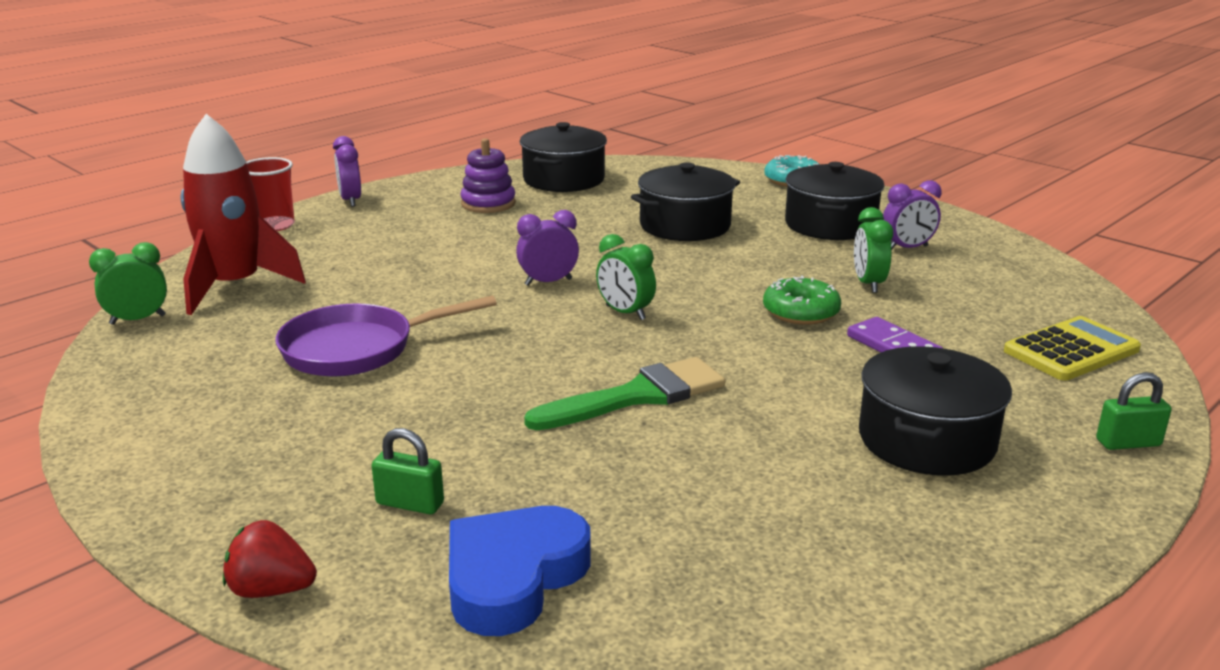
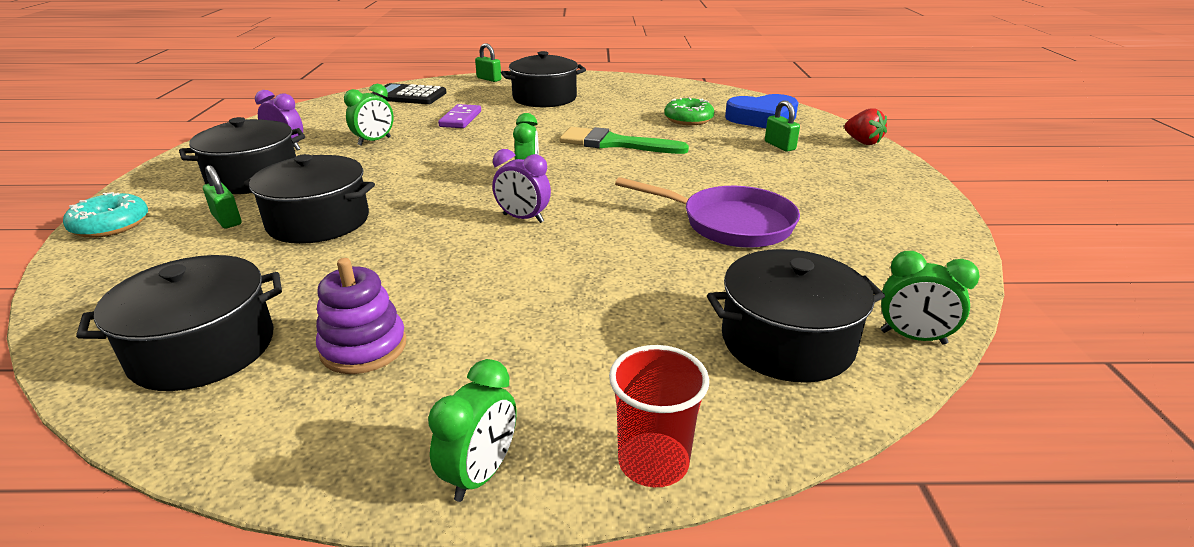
camera: 135 degrees left, 5 degrees up
(235, 287) = (787, 341): red rocket -> black pot
(350, 200) = (481, 474): purple clock -> green clock
(742, 205) = (227, 220): none -> green padlock
(801, 312) = (447, 143): green donut -> green donut (688, 119)
(1071, 350) = (409, 96): yellow calculator -> black calculator

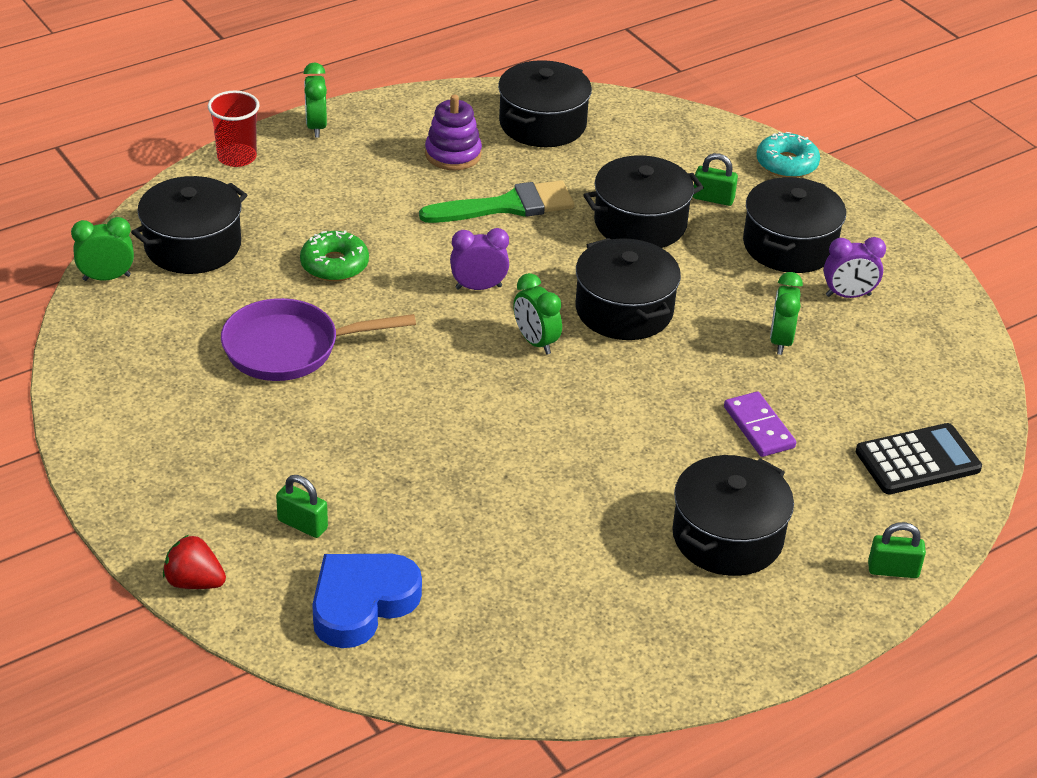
camera: 145 degrees right, 10 degrees up
(438, 177) = (624, 310): none -> black pot
(614, 143) = (510, 446): green brush -> green brush (507, 206)
(688, 119) = (466, 554): green donut -> green donut (334, 265)

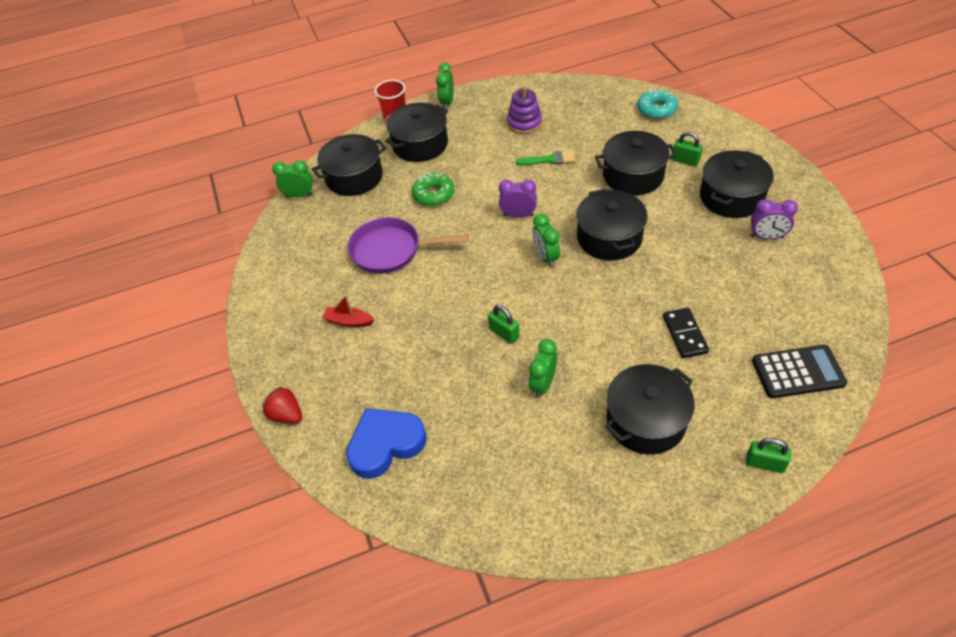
camera: 20 degrees right, 10 degrees up
(252, 450) = (349, 321): none -> red boat
(302, 524) = (364, 379): green padlock -> green padlock (504, 333)
(507, 206) = (549, 160): green brush -> green brush, size x0.60
(542, 124) = (585, 105): black pot -> black pot (420, 144)
(758, 427) = (684, 334): purple domino -> black domino
(780, 341) = (712, 268): green clock -> green clock (543, 384)
(786, 164) = (740, 138): turquoise donut -> turquoise donut (656, 109)

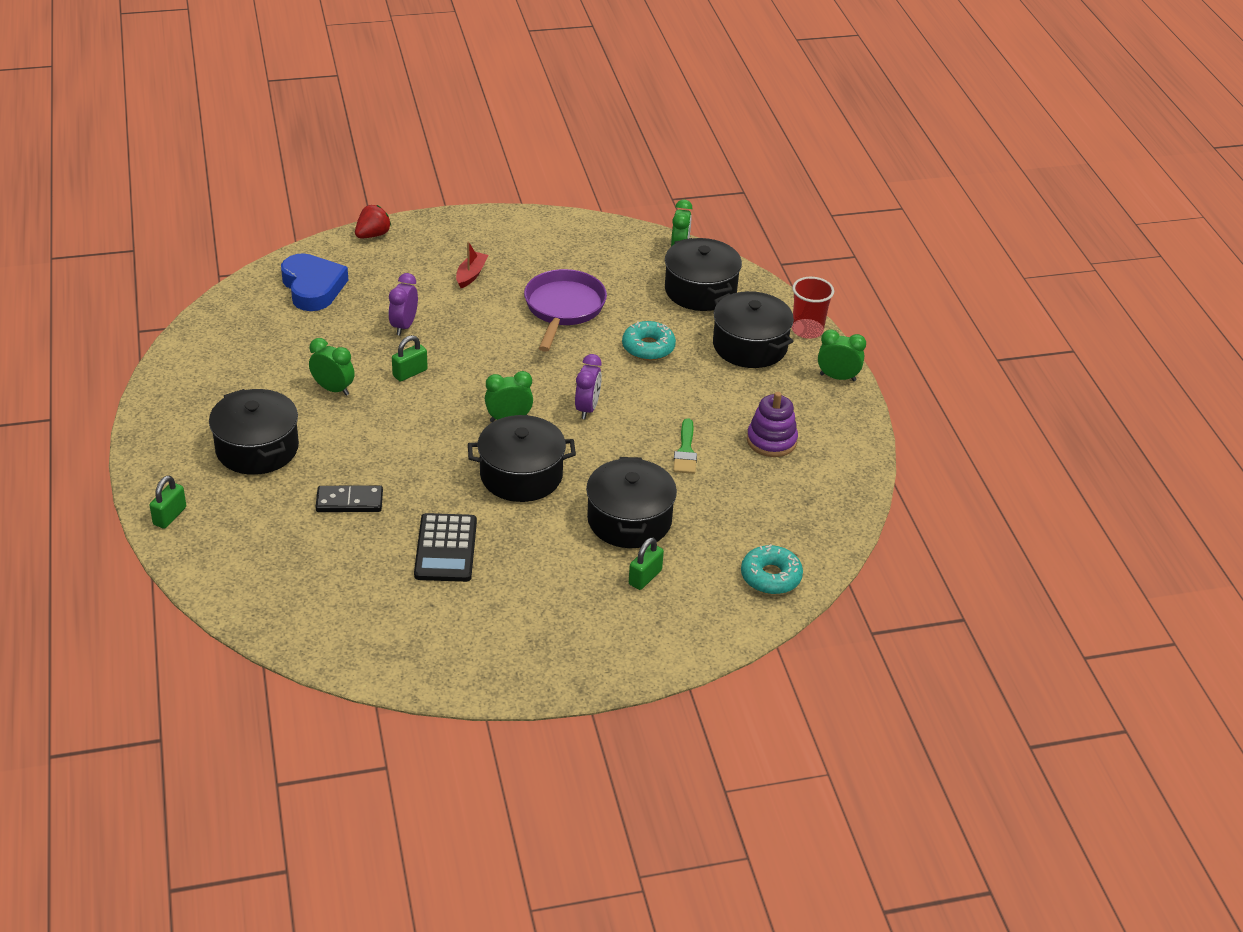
camera: 90 degrees right, 10 degrees down
(433, 194) = (648, 347): green donut -> turquoise donut
(731, 197) = (556, 602): black pot -> none
(767, 237) = (470, 613): purple clock -> purple clock (404, 326)
(798, 372) = (259, 574): black calculator -> black calculator (445, 548)

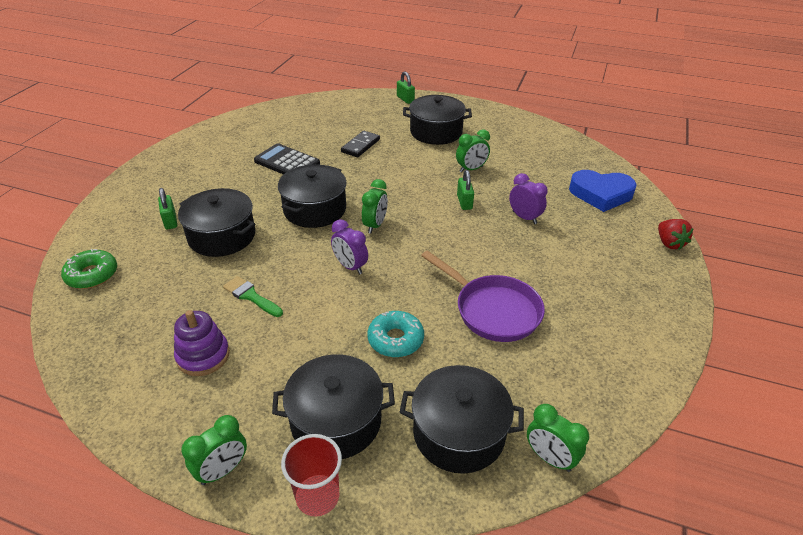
camera: 125 degrees right, 0 degrees up
(471, 275) = (579, 275): red boat -> none
(770, 577) = (92, 275): turquoise donut -> green donut

